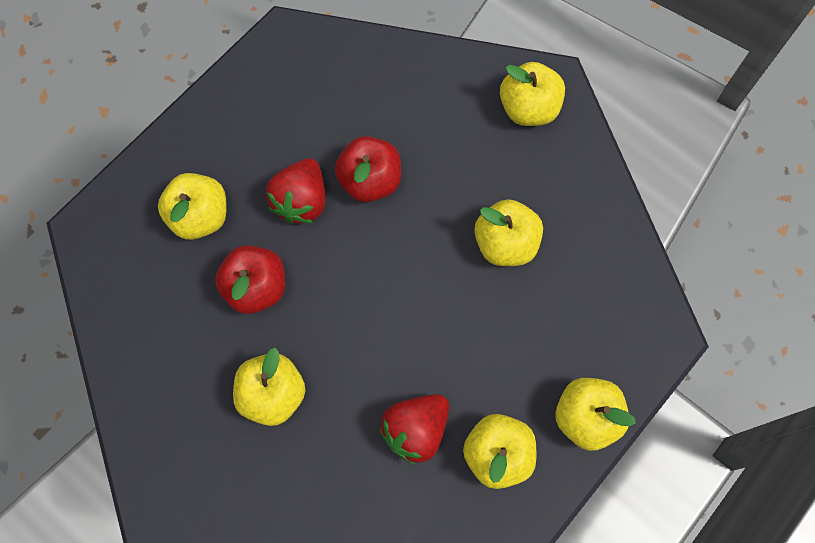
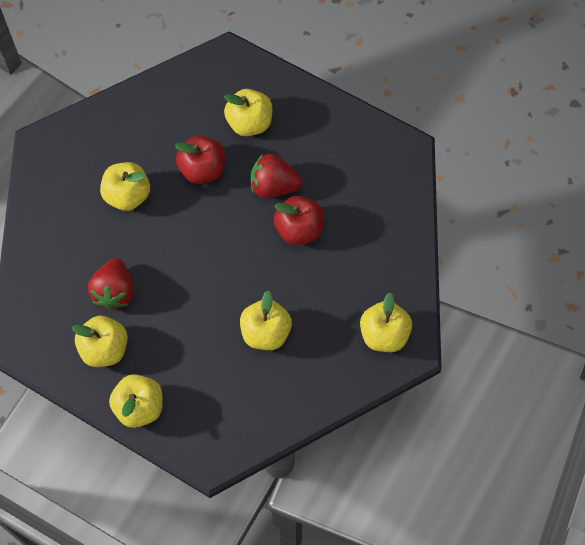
camera: 80 degrees right, 5 degrees down
(415, 430) = (114, 291): red strawberry -> red strawberry turned 120 degrees counterclockwise

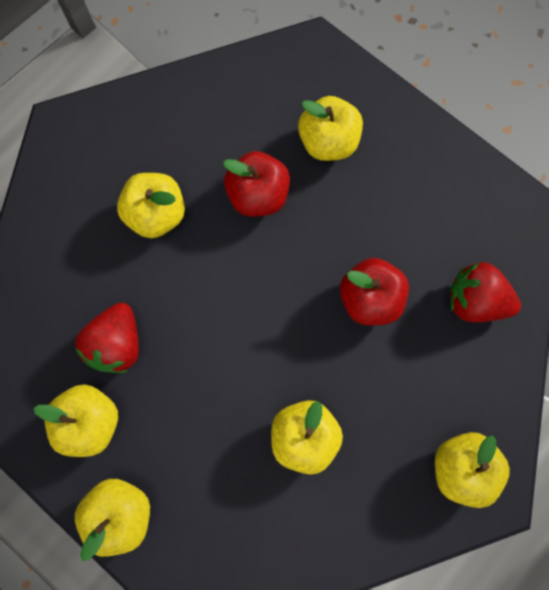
camera: 10 degrees right, 10 degrees up
(273, 186) = (346, 233): red strawberry -> red strawberry (475, 300)

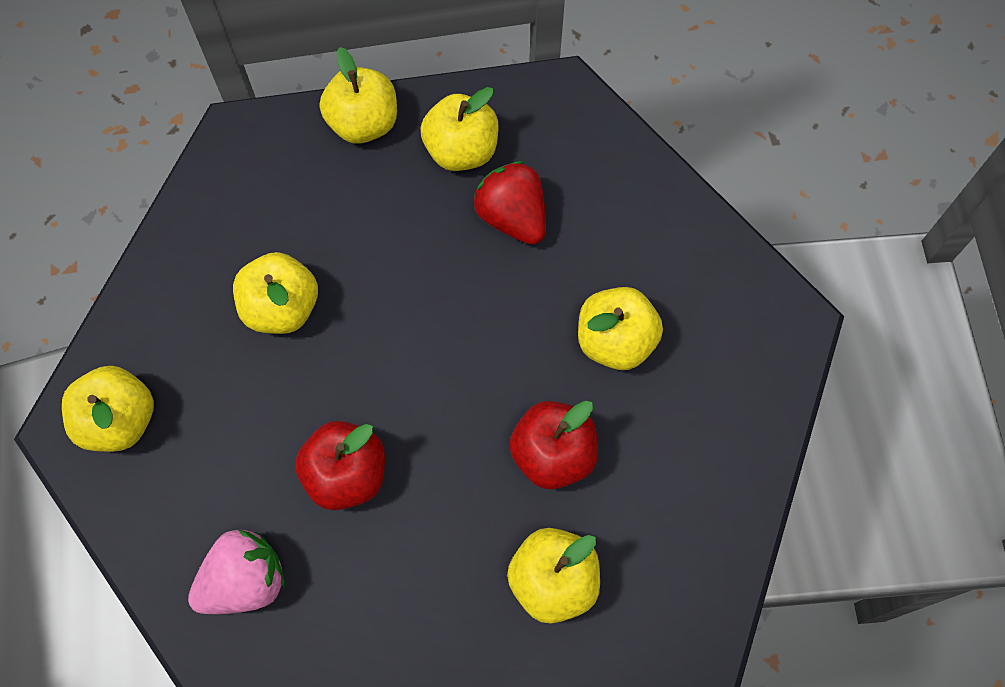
camera: 130 degrees right, 10 degrees down
(475, 300) = (245, 581): red strawberry -> pink strawberry

